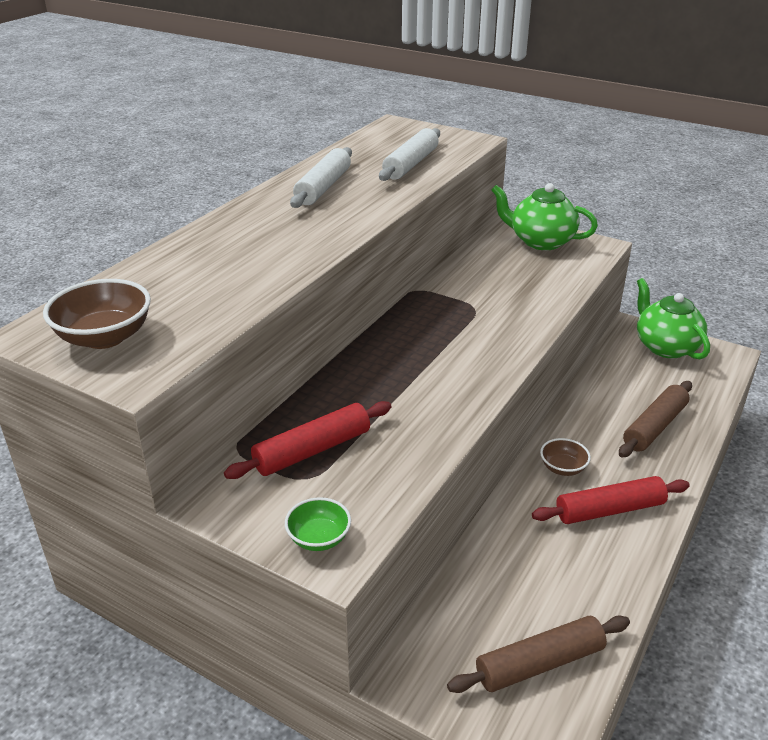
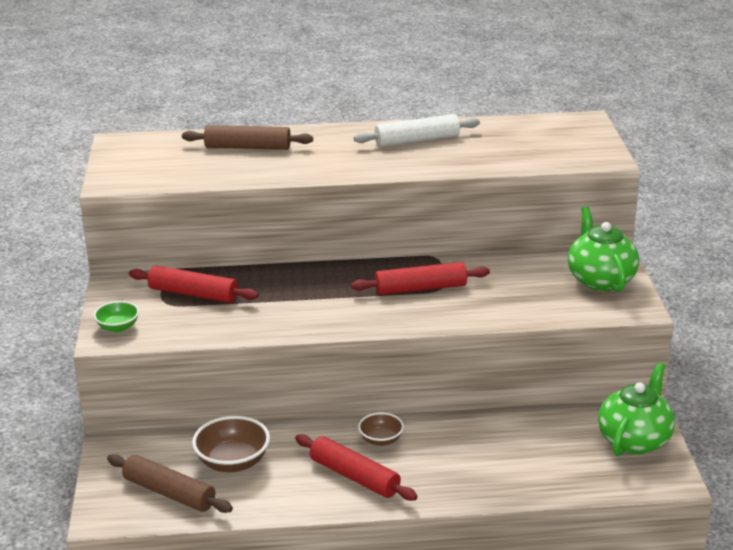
camera: 55 degrees right, 5 degrees down
(105, 337) = (137, 160): brown bowl -> brown bowl (233, 462)
(411, 164) = (511, 153): white rolling pin -> none
(463, 317) = (420, 288): none -> red rolling pin
(654, 427) = (492, 468): brown rolling pin -> brown rolling pin (247, 147)

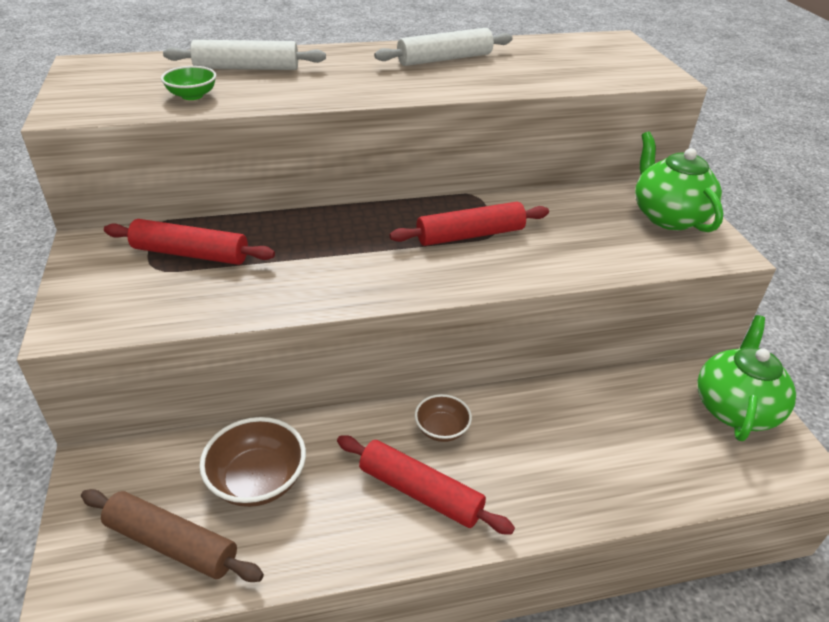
camera: 10 degrees left, 10 degrees up
(118, 327) = (86, 307): green bowl -> green bowl (192, 95)
(247, 147) = (246, 68): brown rolling pin -> white rolling pin

